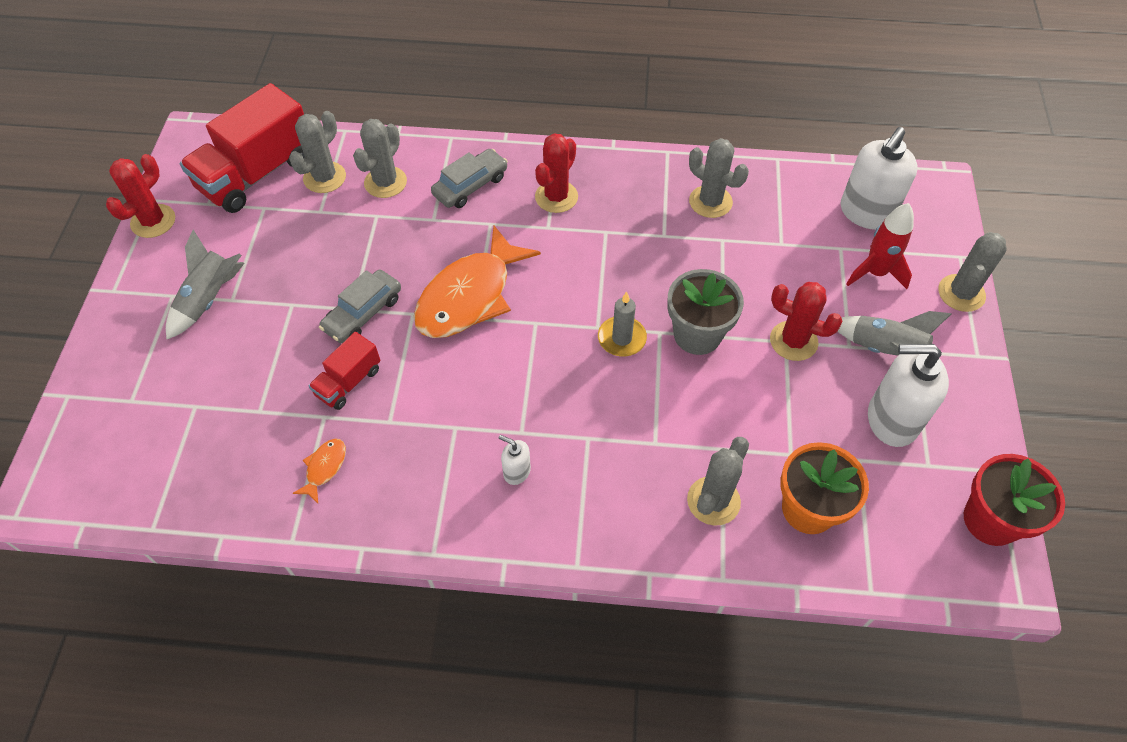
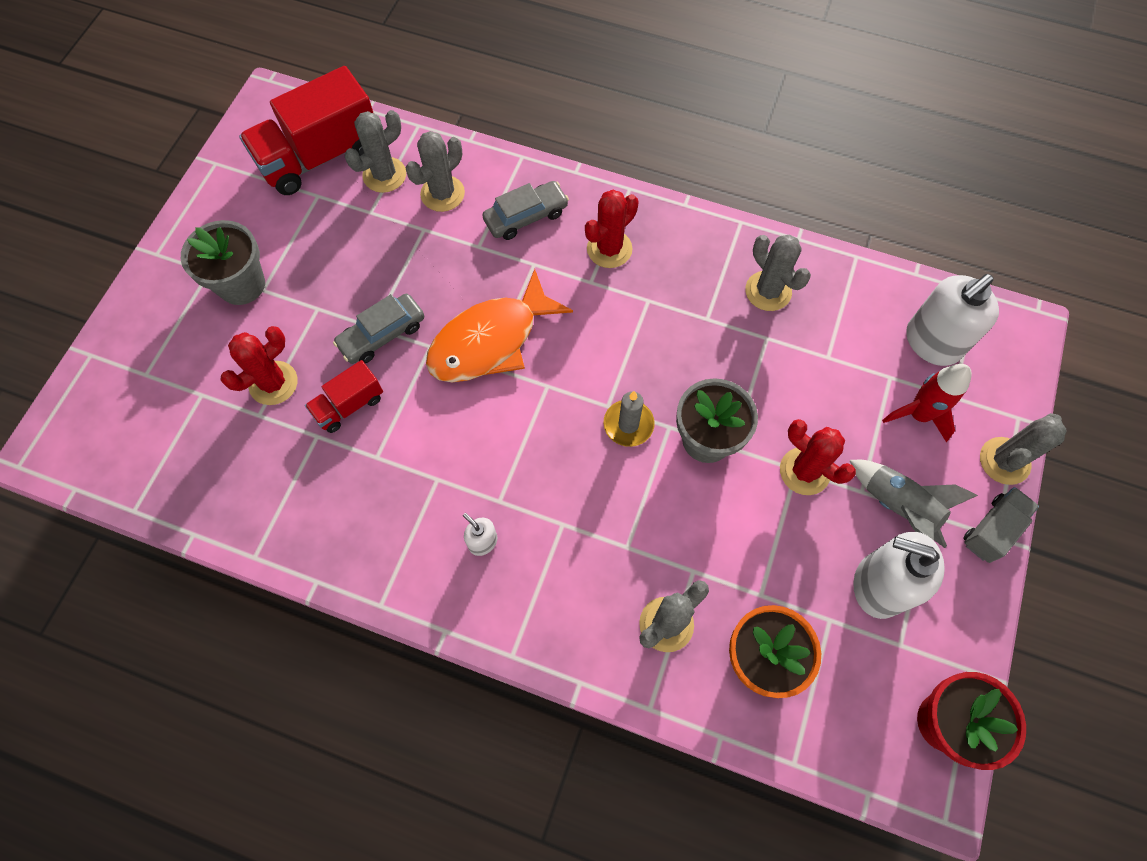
camera: 15 degrees right, 10 degrees up
(153, 221) = (210, 187): red cactus -> red cactus (273, 383)
(209, 299) = (242, 284): grey rocket -> grey flower pot
(324, 468) = (303, 490): orange fish -> none
(971, 351) = (992, 529): none -> grey truck

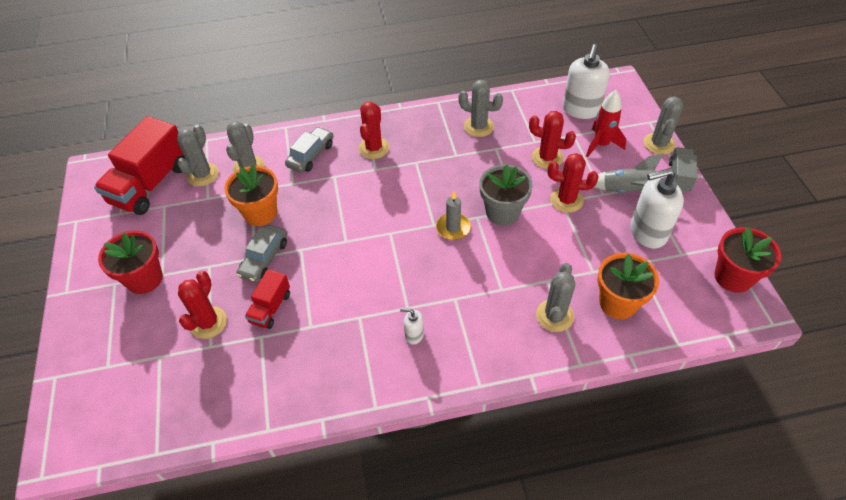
camera: 30 degrees left, 15 degrees down
(242, 284) = (144, 279): grey flower pot -> red flower pot
(416, 268) = (260, 213): none -> orange flower pot
(490, 341) = (337, 227): orange fish -> none
(826, 392) = (547, 158): none -> red cactus

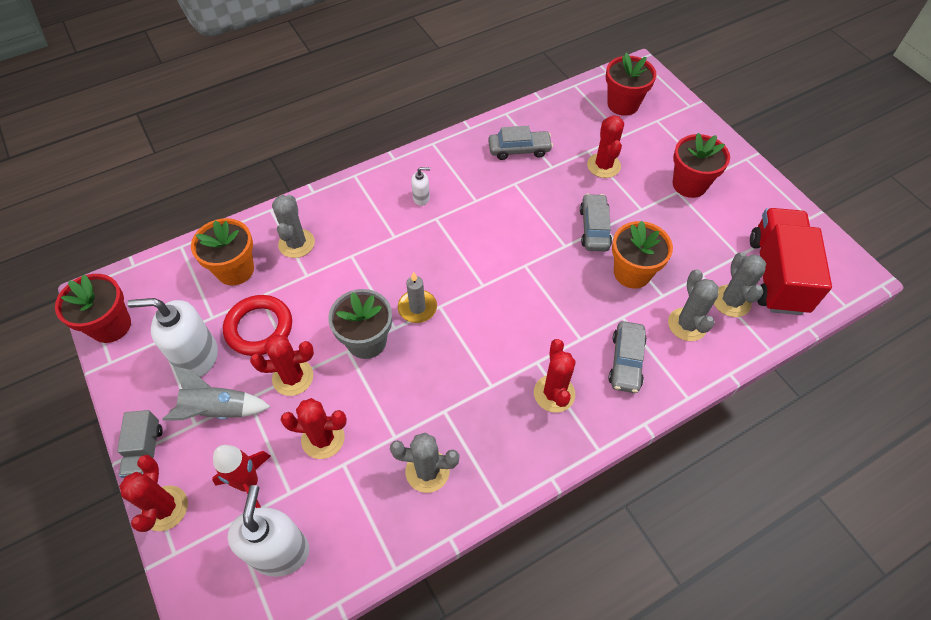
camera: 160 degrees right, 5 degrees up
(124, 402) = (623, 104): none -> red flower pot
(270, 308) = (558, 189): red truck -> none
(282, 369) = (519, 150): none -> grey car
(594, 243) = (259, 328): none -> red ring
(647, 232) = (197, 357): white soap dispenser -> white soap dispenser turned 150 degrees counterclockwise
(659, 144) = (165, 508): grey cactus -> red cactus

